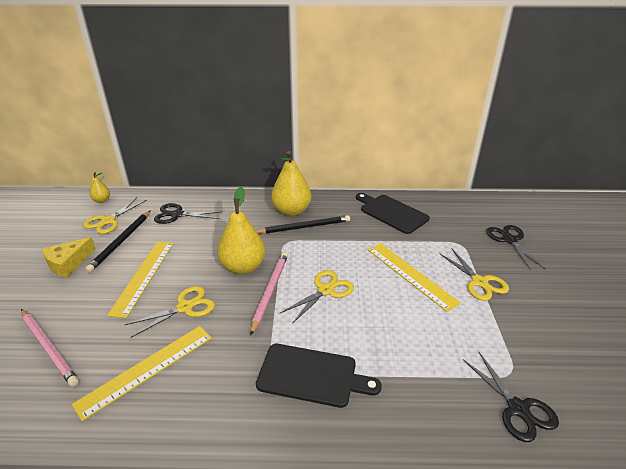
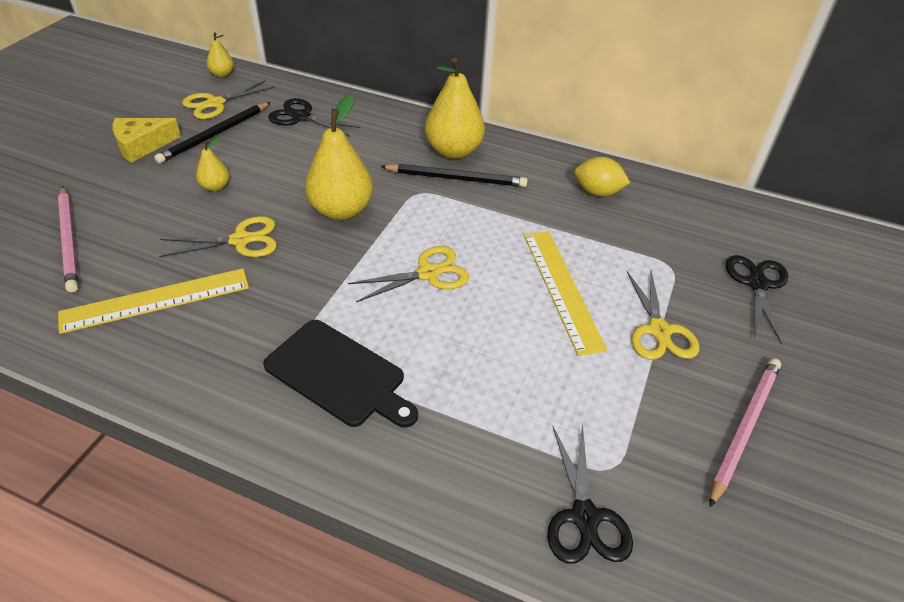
camera: 20 degrees right, 10 degrees up
(143, 276) = (215, 187): yellow ruler -> yellow pear
(270, 292) = (355, 252): pink pencil -> pink pencil (744, 428)
(391, 213) = (597, 192): black cutting board -> yellow lemon

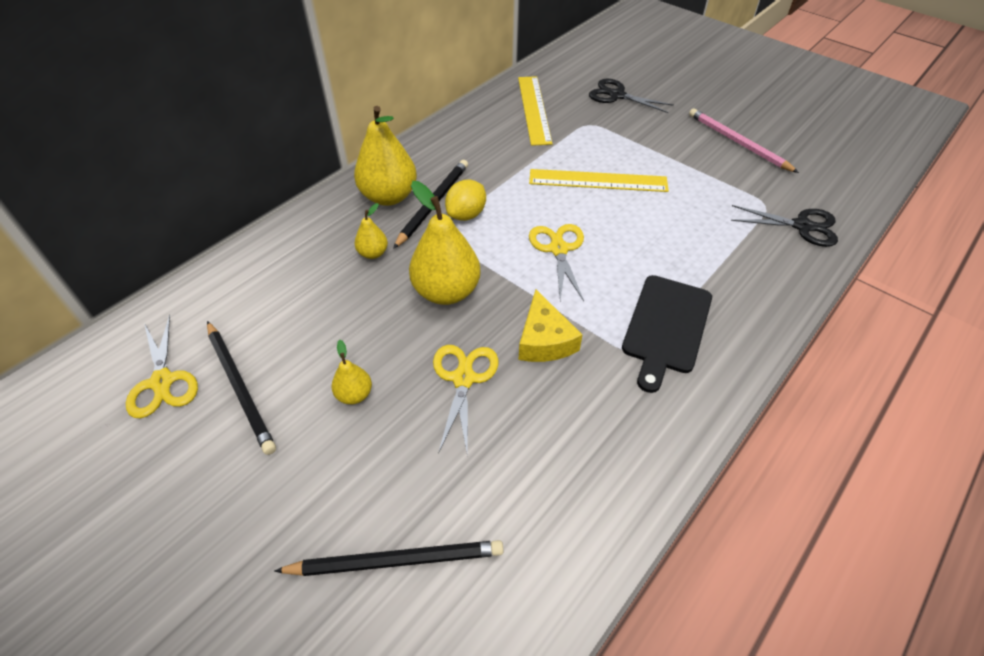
camera: 70 degrees left, 5 degrees up
(69, 240) = (395, 560): pink pencil -> black pencil
(142, 145) = (215, 472): yellow cheese -> yellow cheese (544, 340)
(156, 300) = (537, 462): yellow ruler -> yellow ruler (534, 109)
(222, 74) = (88, 368): yellow pear -> yellow pear (373, 253)
(301, 117) = (253, 299): black scissors -> none
(339, 374) = (666, 327): black cutting board -> black cutting board turned 150 degrees clockwise
(597, 192) = (490, 131): yellow lemon -> yellow lemon (466, 214)
(659, 331) = (651, 149): yellow scissors -> none

